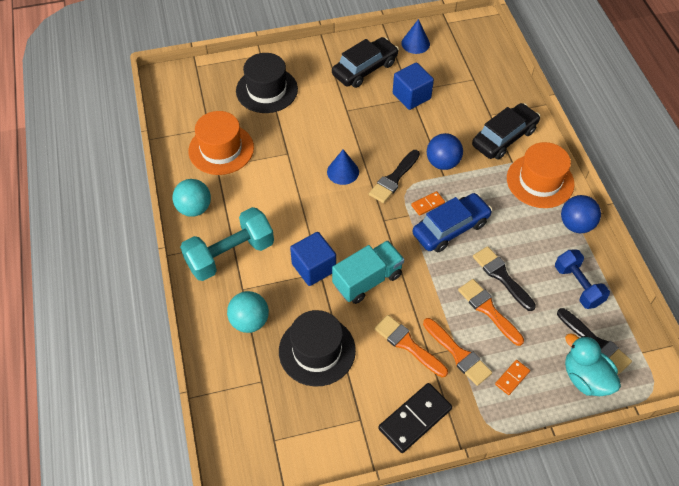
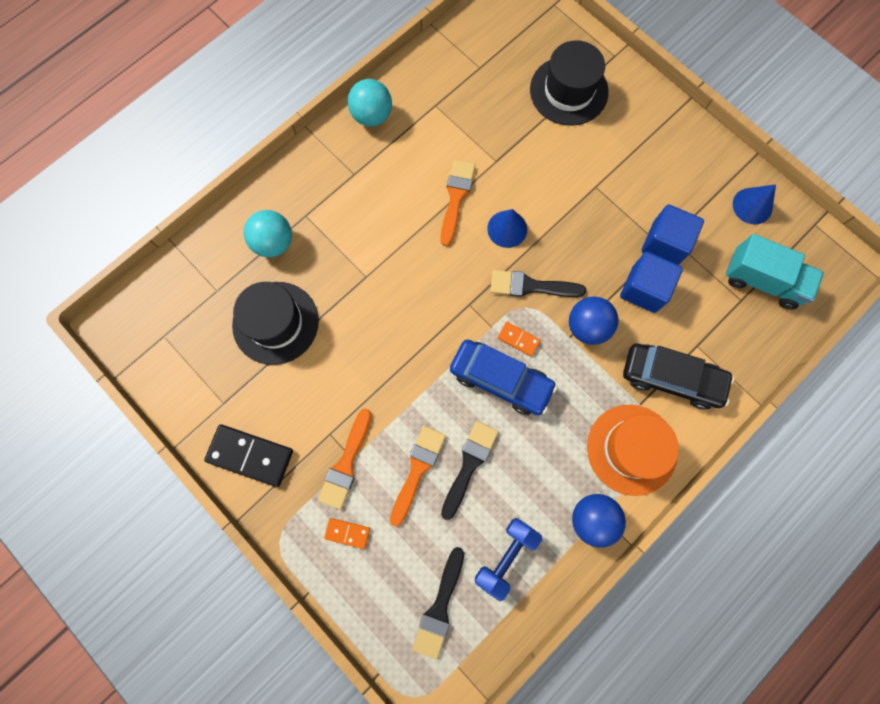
camera: 60 degrees right, 20 degrees up
(221, 149) = (460, 95): orange hat -> none
(230, 255) = (338, 181): turquoise dumbbell -> none
(313, 267) = (368, 267): blue cube -> blue cube (644, 289)
(365, 69) = (671, 172): black car -> none
(367, 280) = (383, 327): turquoise truck -> turquoise truck (762, 281)
(408, 344) = (329, 407): orange brush -> orange brush (456, 198)
(585, 378) = (389, 613): turquoise duck -> none

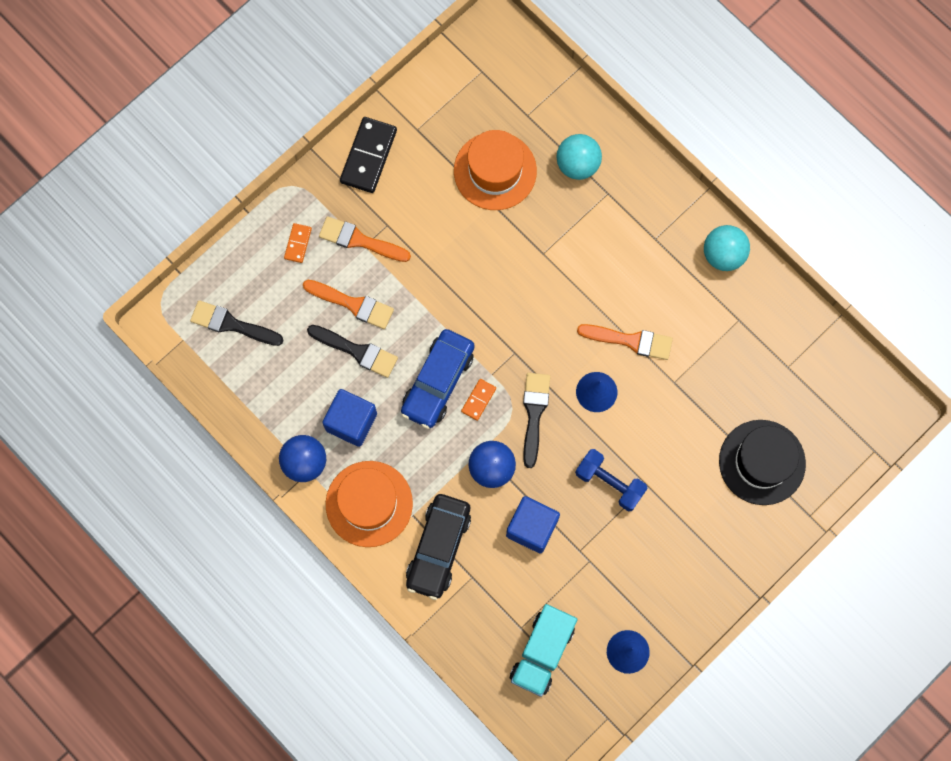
camera: 90 degrees right, 0 degrees up
(275, 323) = (495, 171): black hat -> orange hat
(506, 556) = (273, 383): blue dumbbell -> blue dumbbell (609, 482)
(664, 244) = (582, 553): blue cube -> blue cube (351, 422)

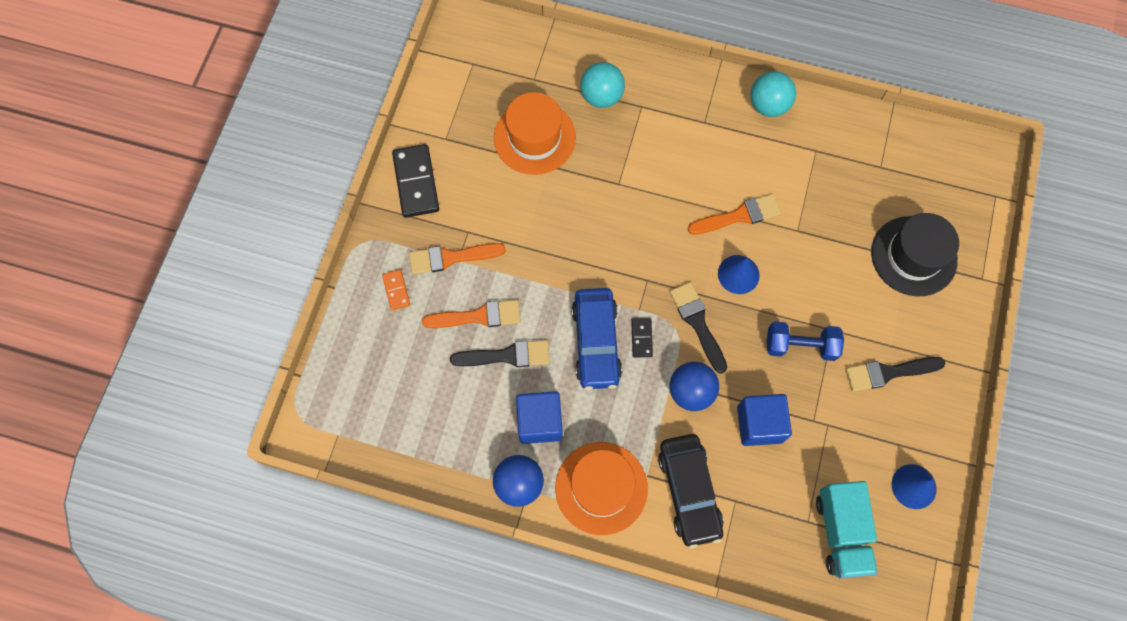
camera: 30 degrees left, 5 degrees down
(232, 324) = (376, 395): black brush -> black brush (888, 372)
(478, 400) = (641, 338): orange domino -> black domino

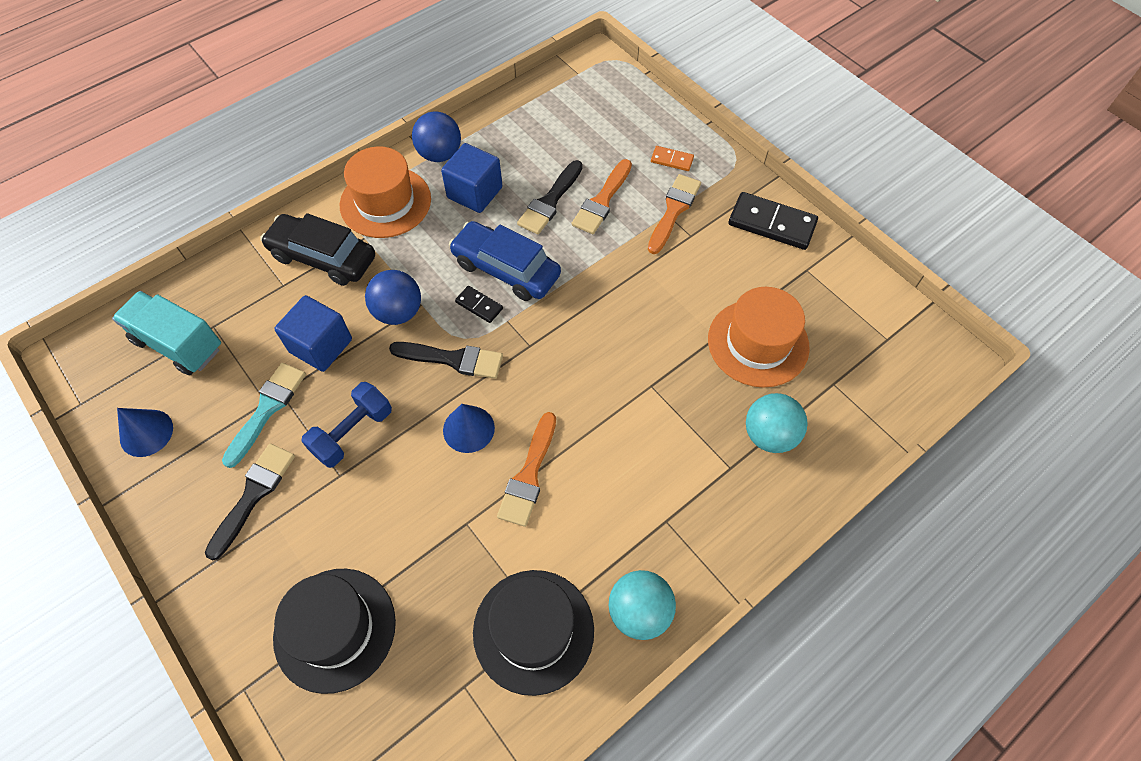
camera: 125 degrees right, 10 degrees down
(824, 151) = (533, 631): none -> black hat
(832, 418) = (267, 409): none -> turquoise brush

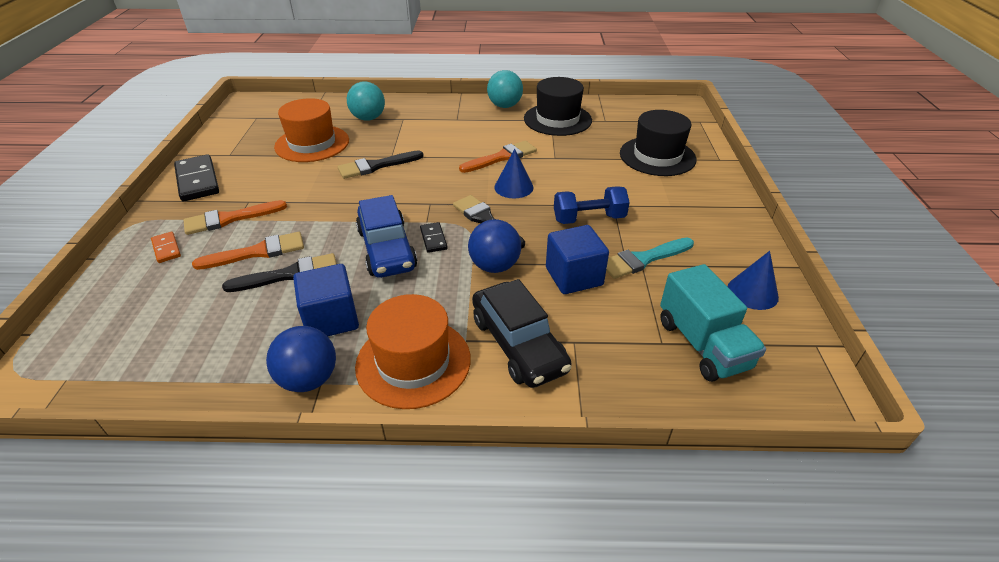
camera: 140 degrees left, 20 degrees down
(253, 495) = (678, 221): black brush -> black brush (376, 166)

